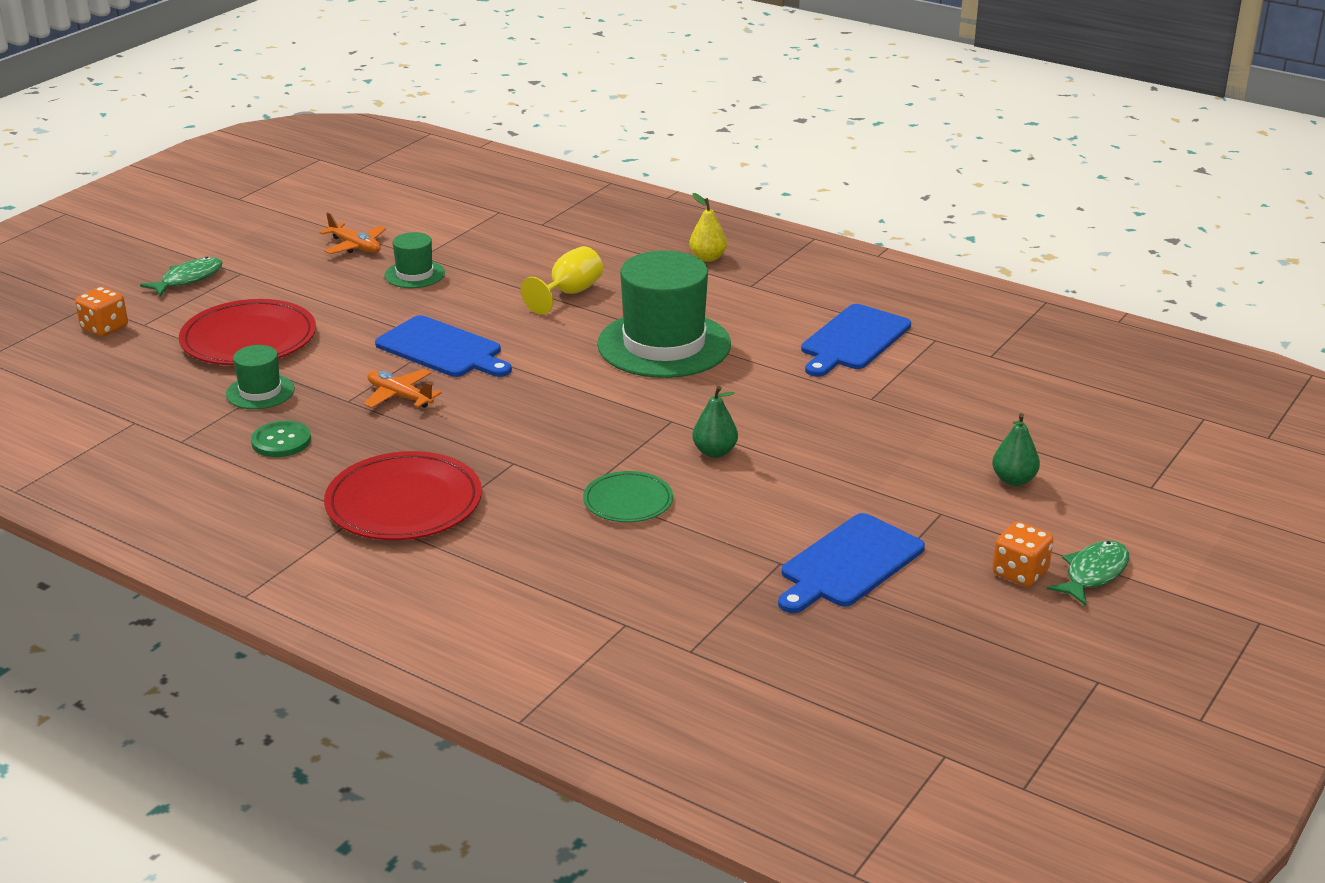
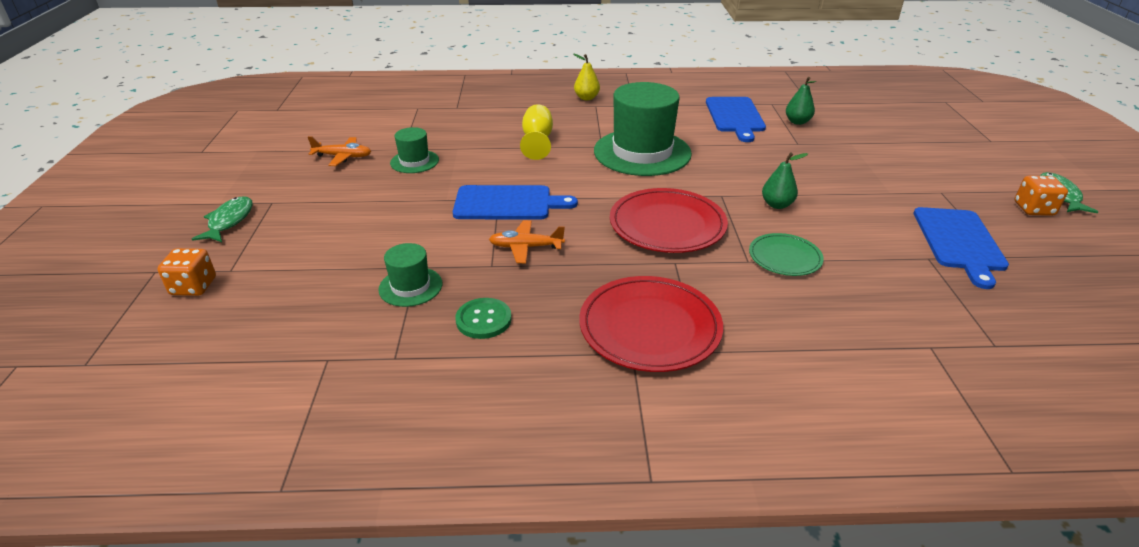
camera: 35 degrees left, 5 degrees up
(249, 339) = (344, 249): red plate -> red plate (667, 225)
(1013, 480) = (936, 161): green pear -> green pear (797, 122)

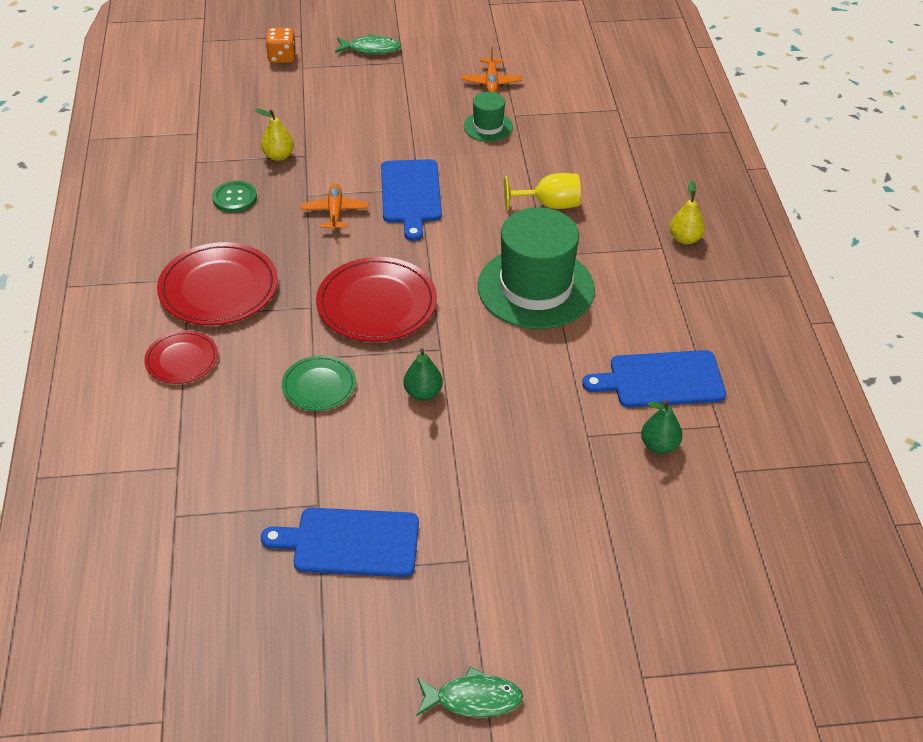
camera: 85 degrees right, 10 degrees up
(410, 286) = (278, 156): green hat -> yellow pear
(773, 351) = (182, 360): none -> red plate
(1033, 209) = (431, 651): orange dice -> none

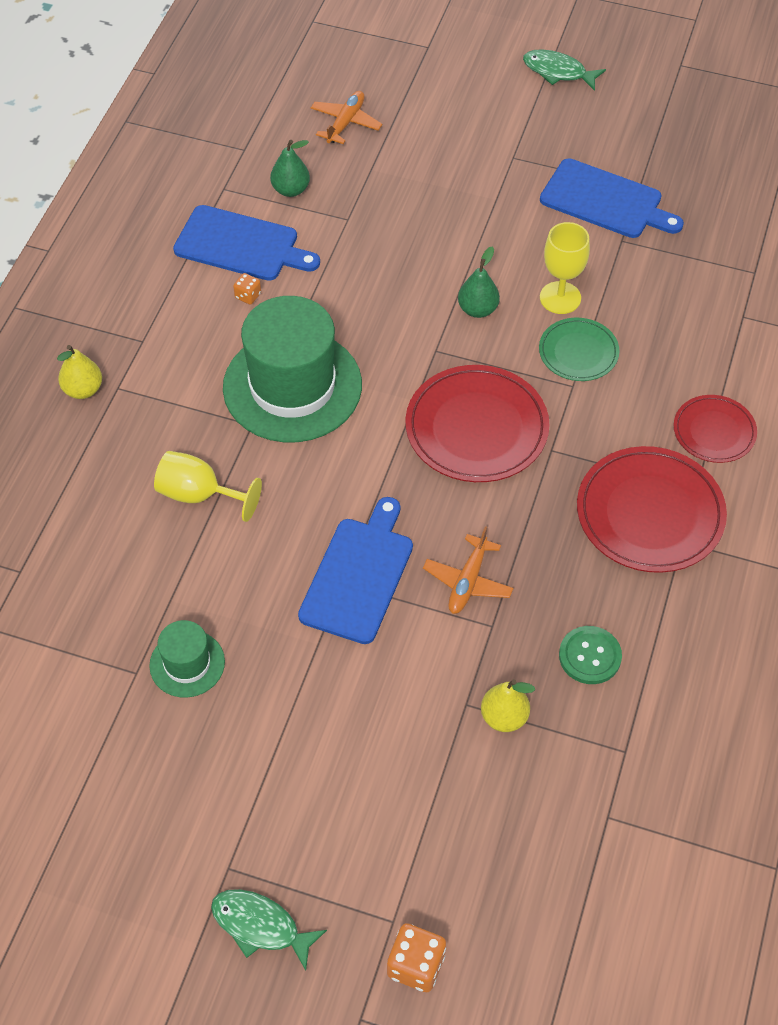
camera: 155 degrees left, 10 degrees up
(354, 427) = (560, 298): none -> yellow goblet
(491, 82) = (123, 759): orange plane -> orange plane (346, 123)
(621, 341) = (248, 296): none -> orange dice

